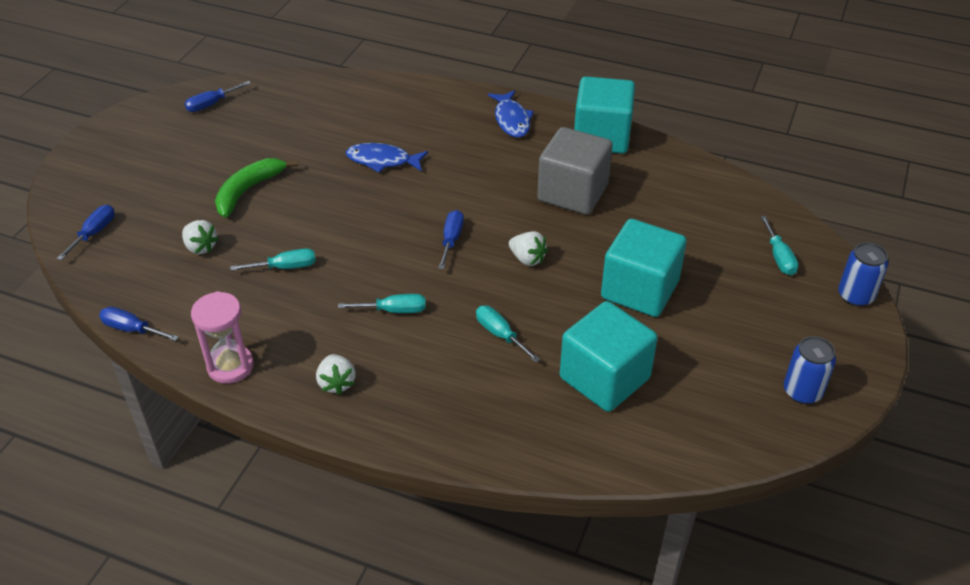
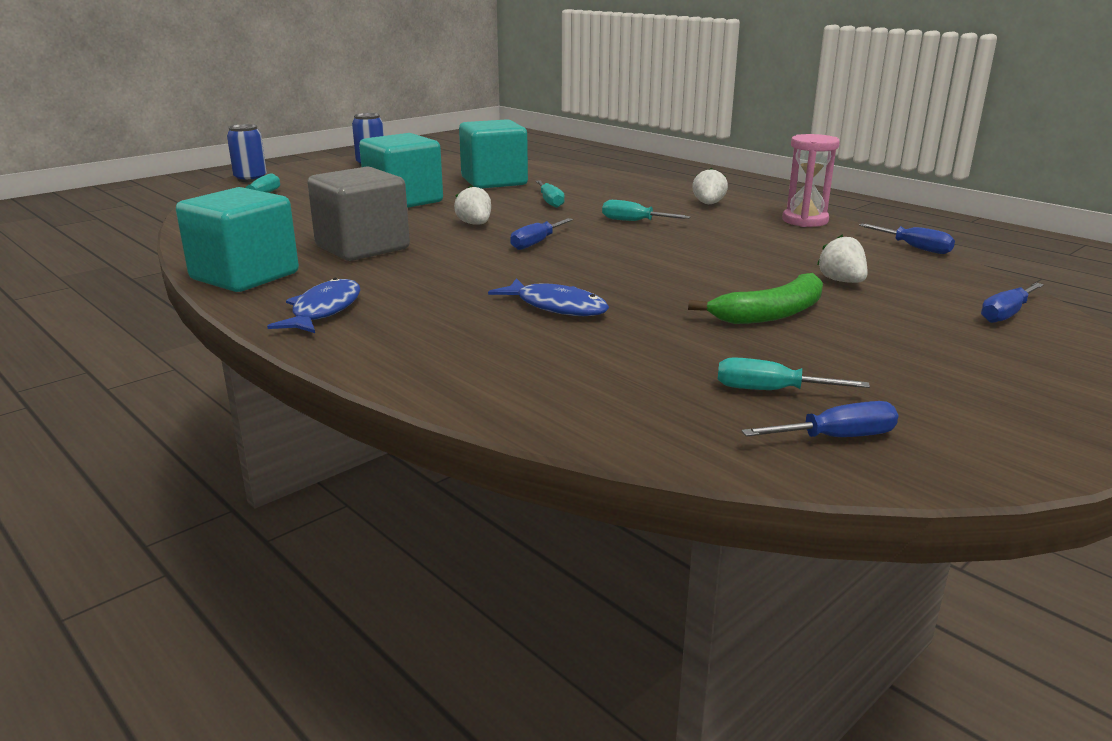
camera: 155 degrees left, 20 degrees down
(285, 267) = (735, 255): turquoise screwdriver -> turquoise screwdriver (770, 391)

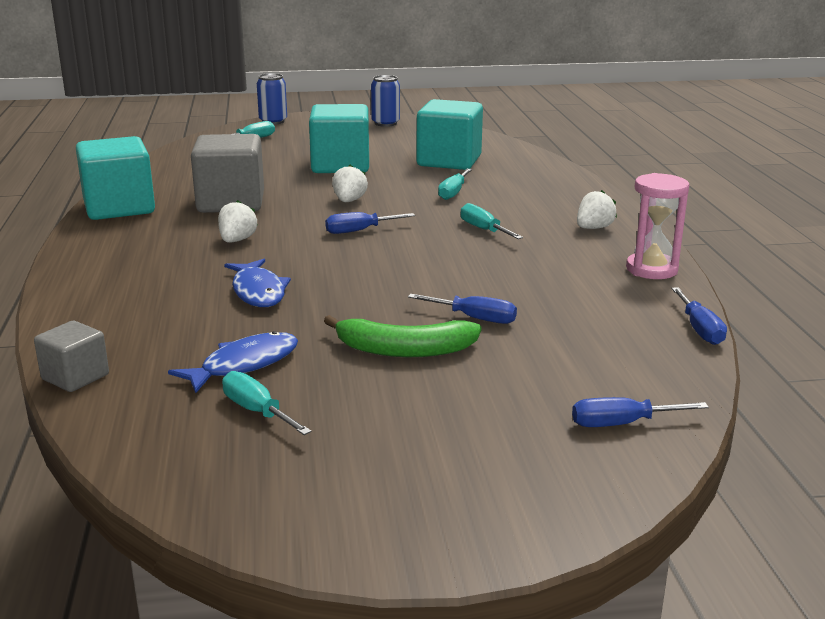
camera: 35 degrees right, 0 degrees up
(324, 310) = (113, 249): blue fish -> blue fish (244, 365)
(549, 423) = (75, 377): none -> grey cube
(836, 438) = (220, 464): blue screwdriver -> blue screwdriver (474, 318)
(842, 281) = (537, 341): white strawberry -> white strawberry (237, 240)

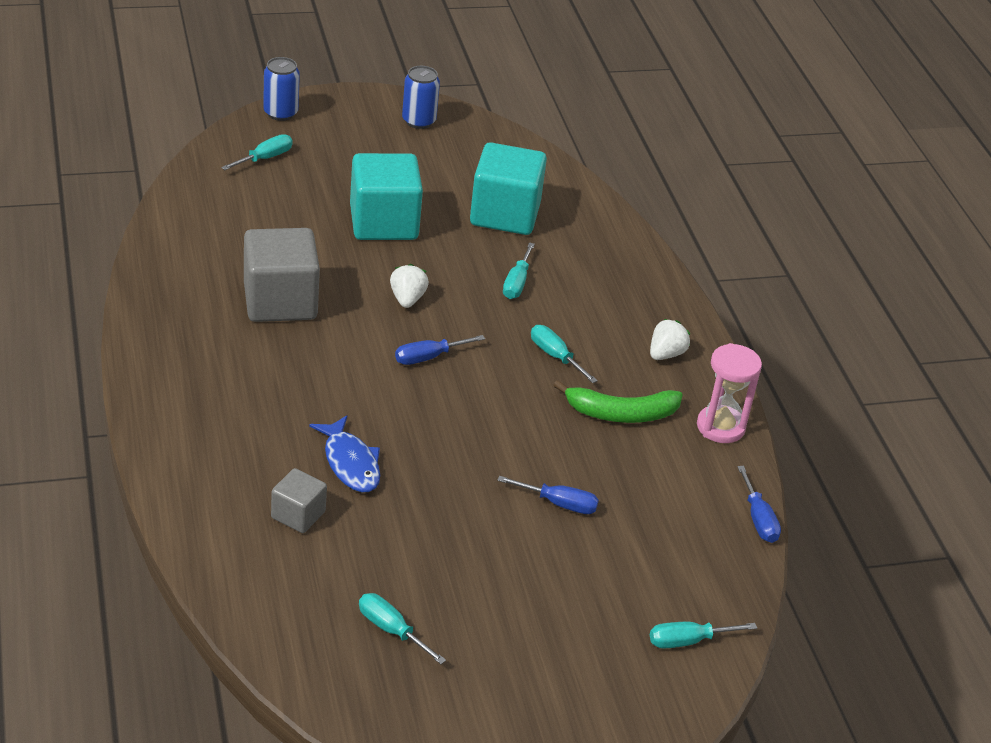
camera: 10 degrees left, 15 degrees up
(75, 377) = (221, 588): grey cube -> grey cube (298, 515)
(119, 208) = (160, 310): turquoise cube -> none
(237, 240) = (306, 375): white strawberry -> none
(244, 365) = (365, 571): blue fish -> none
(404, 350) = (501, 549): green banana -> green banana (621, 413)
(622, 424) = (688, 641): blue screwdriver -> turquoise screwdriver

